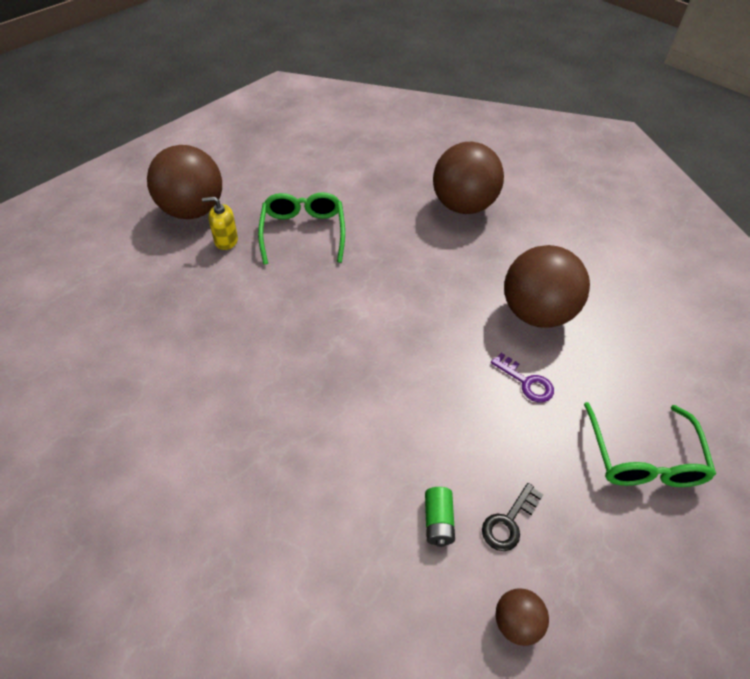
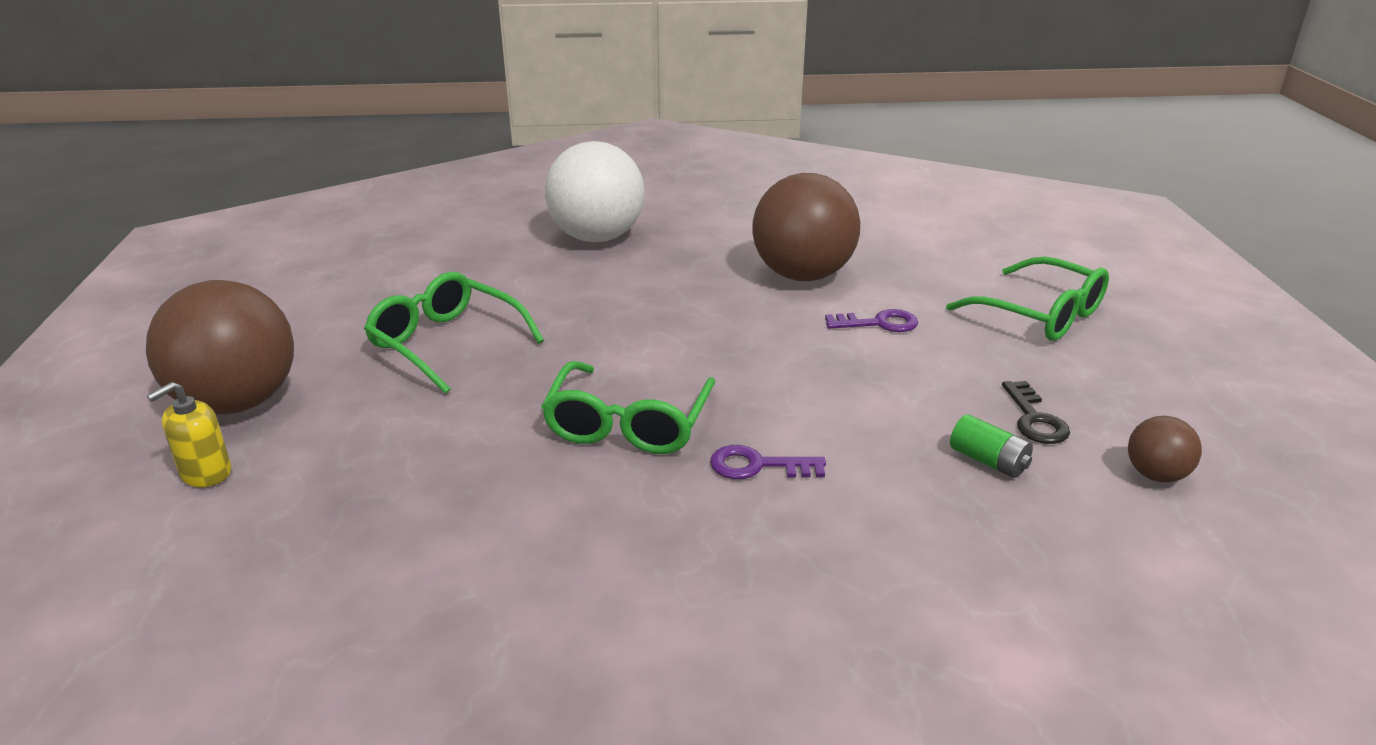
camera: 45 degrees left, 20 degrees down
(226, 241) = (347, 403): yellow soap dispenser -> yellow soap dispenser (206, 473)
(309, 344) = (628, 424): none -> green glasses
(327, 418) = (758, 466): none -> purple key
(463, 206) = (597, 237): brown ball -> white ball

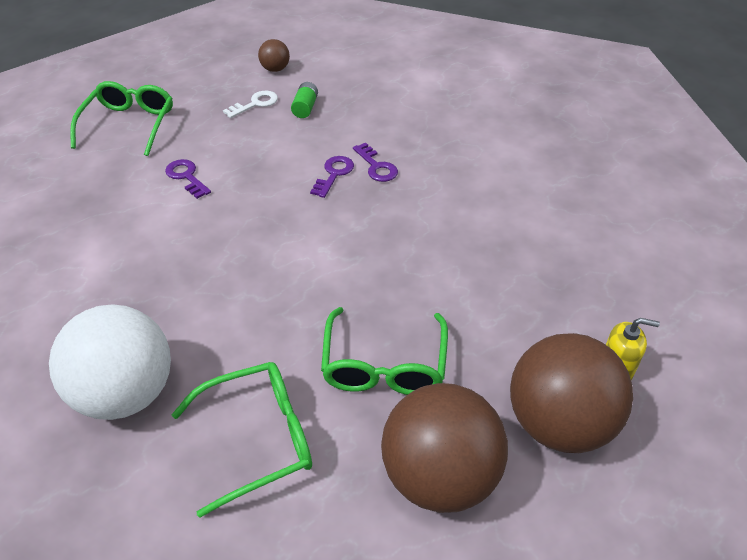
camera: 125 degrees left, 15 degrees up
(628, 424) = (387, 224): green glasses -> green glasses (258, 439)
(778, 423) = (334, 174): none -> purple key
(802, 275) = (132, 233): brown ball -> brown ball (439, 476)
(1034, 419) = (255, 104): black key -> white key

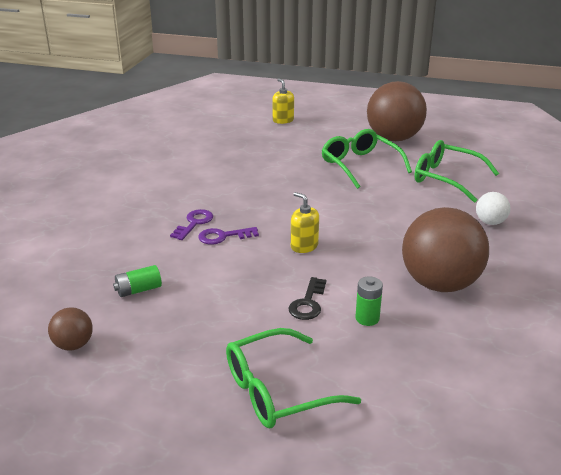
camera: 125 degrees left, 15 degrees down
(126, 393) = (490, 222): white ball -> white ball, size x0.46
(129, 197) = (367, 318): none -> green battery
(186, 177) = (308, 303): purple key -> black key
(255, 104) = (158, 323): white key -> none
(262, 214) = (304, 246): none -> yellow soap dispenser
(384, 365) = (360, 165): green glasses -> green glasses turned 90 degrees counterclockwise
(558, 423) = (331, 124): brown ball -> brown ball (440, 284)

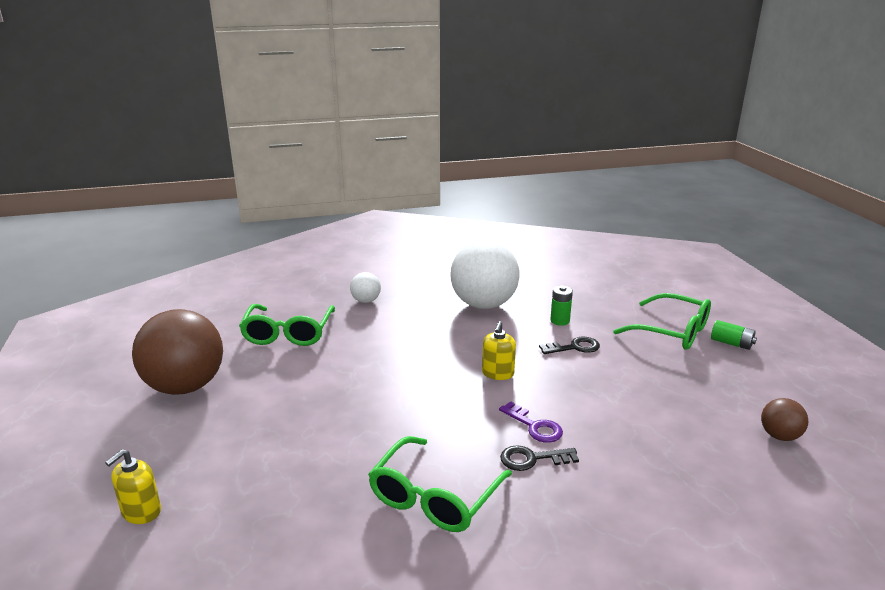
camera: 120 degrees left, 5 degrees down
(138, 290) = (676, 438): green battery -> green battery (731, 343)
(194, 223) = (532, 459): purple key -> black key
(360, 165) = (287, 390): green glasses -> green glasses (434, 497)
(440, 284) = (483, 304): brown ball -> white ball

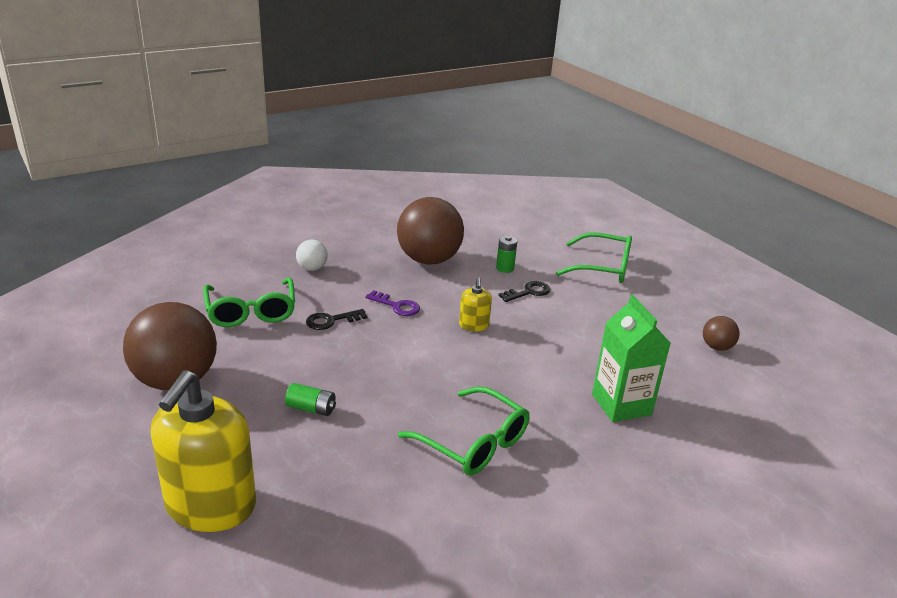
camera: 20 degrees left, 5 degrees up
(141, 512) = (210, 505): yellow soap dispenser -> yellow soap dispenser, size x2.20
(434, 497) = (473, 443): green glasses -> green glasses turned 60 degrees counterclockwise
(483, 304) = (429, 260): white ball -> brown ball
(532, 459) = (538, 397): black key -> black key (331, 321)
(534, 426) = (527, 368): purple key -> purple key (397, 306)
(627, 484) = (621, 404): none -> green carton
(731, 343) = (653, 273): green battery -> green battery (311, 408)

